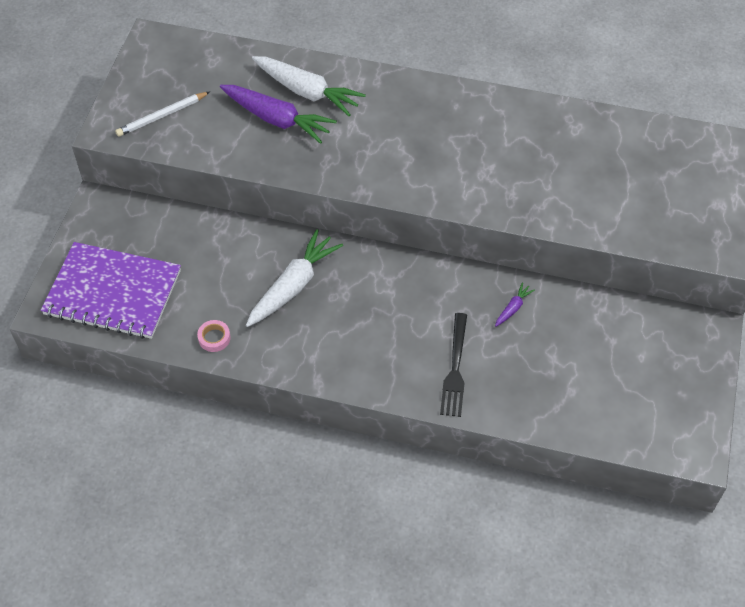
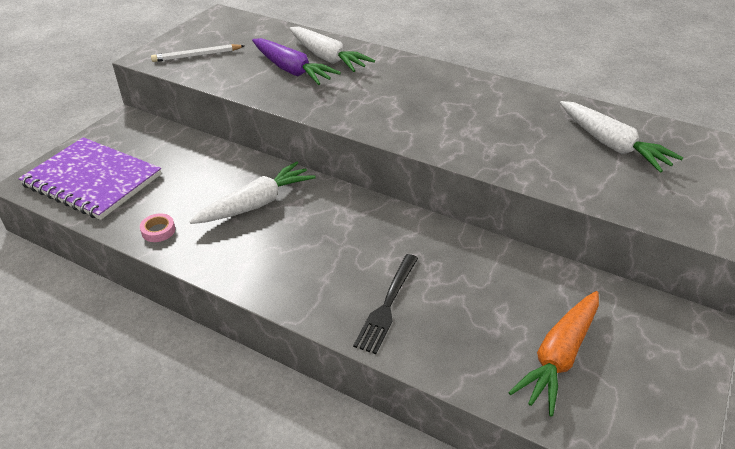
camera: 15 degrees right, 15 degrees down
(513, 308) = (469, 262): purple carrot -> none
(606, 383) = (559, 356): none -> orange carrot
(619, 163) = (611, 144): none -> white carrot

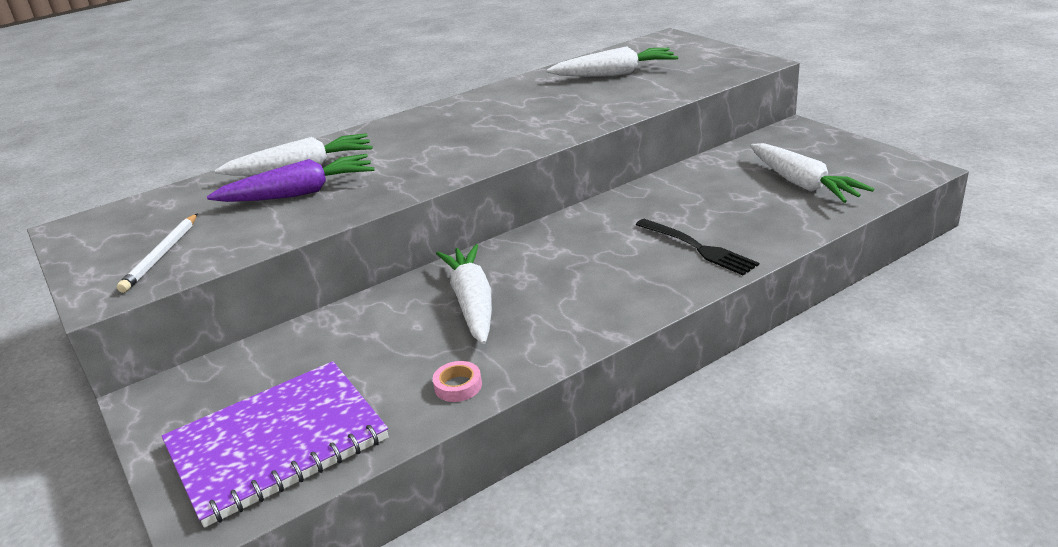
camera: 60 degrees left, 10 degrees down
(559, 356) = (802, 184): orange carrot -> white carrot

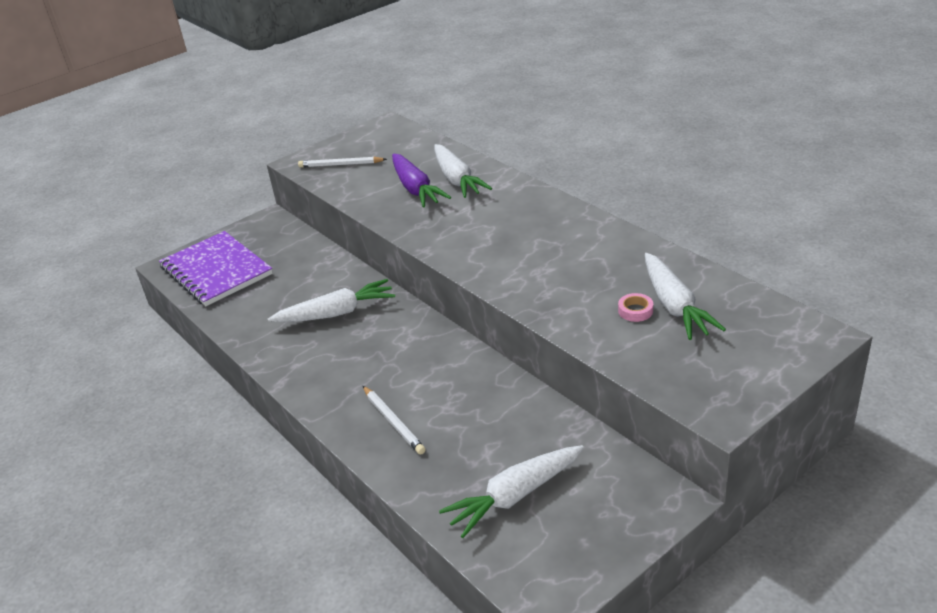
camera: 85 degrees right, 5 degrees up
(458, 386) = (245, 323): pink tape -> pink tape (635, 311)
(698, 248) = (393, 422): black fork -> white pencil

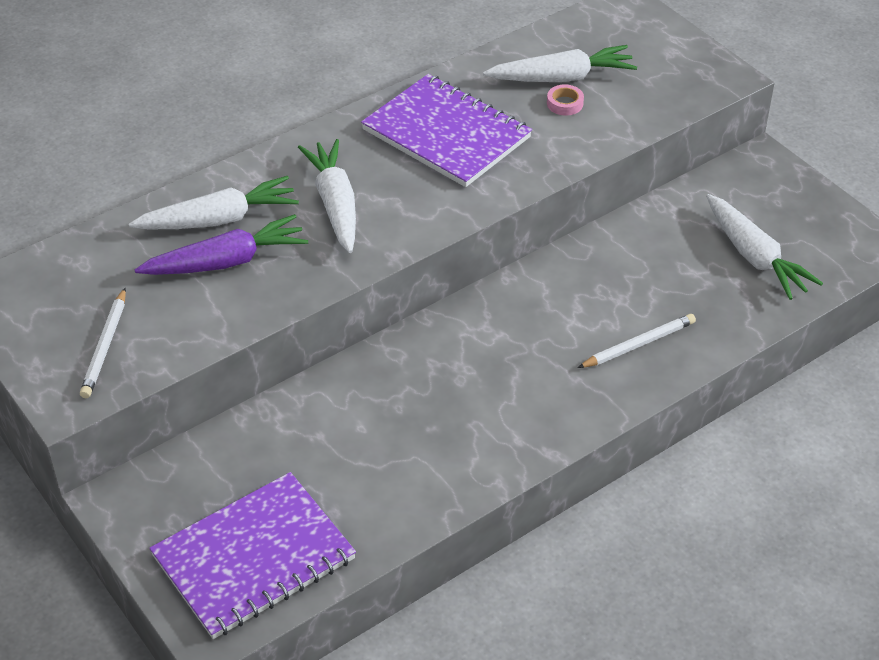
camera: 90 degrees left, 10 degrees up
(336, 313) = (413, 402): white carrot -> white carrot (335, 205)
(573, 255) = (446, 134): none -> purple notebook

